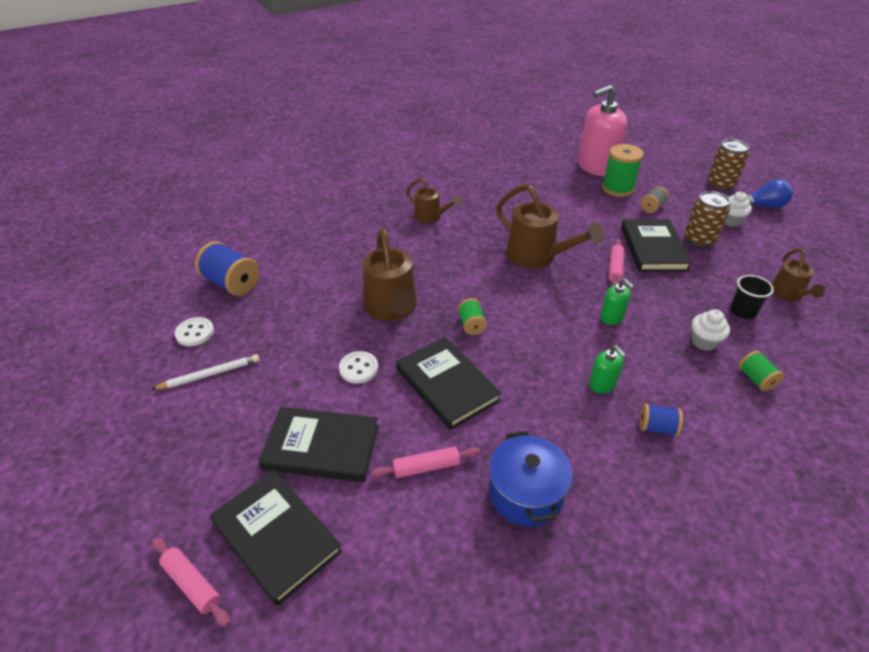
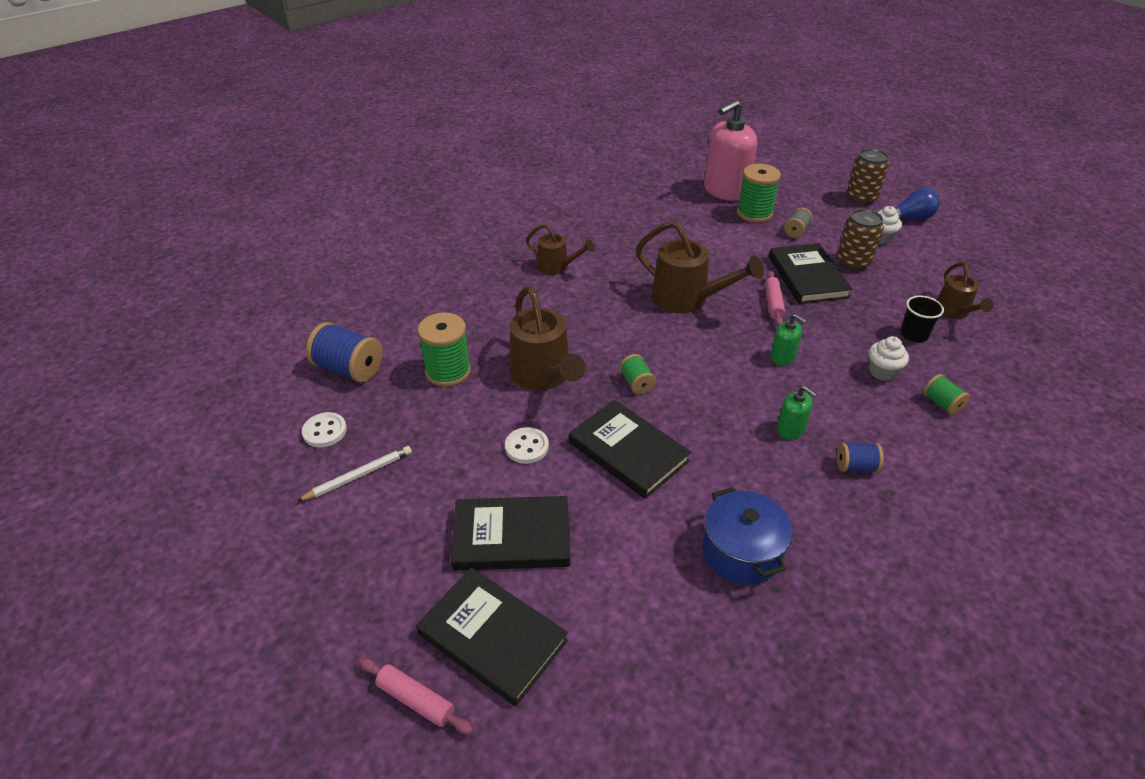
camera: 10 degrees left, 0 degrees up
(312, 295) = (448, 371): none -> green spool
(426, 467) = (631, 541): pink rolling pin -> none

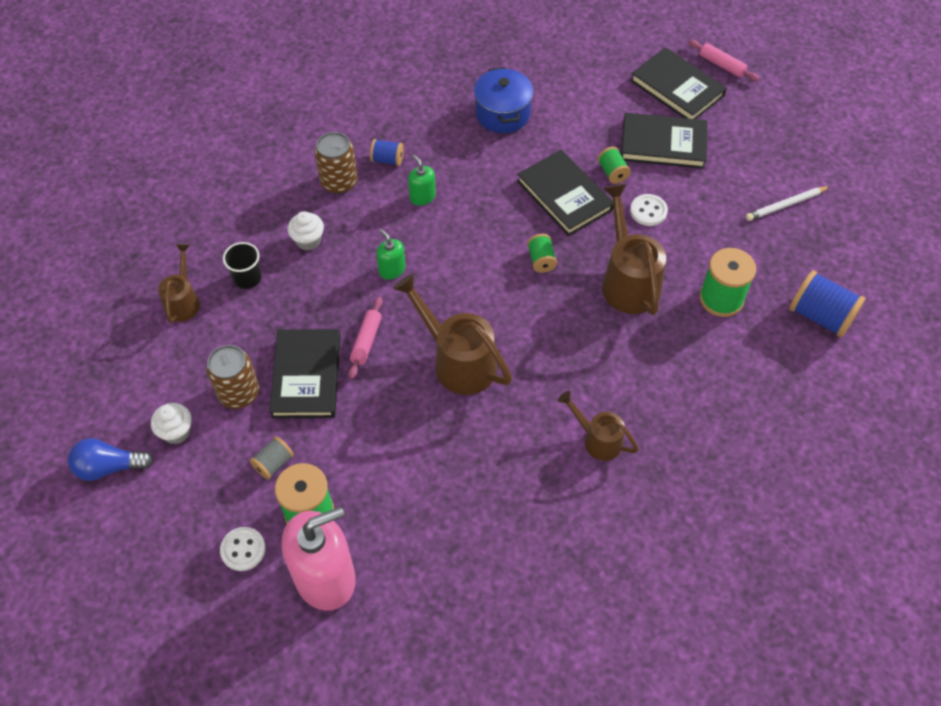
camera: 170 degrees left, 15 degrees up
(325, 431) = (825, 249): white button -> white button (243, 549)
(861, 198) = (141, 524): brown can -> brown can (339, 182)
(941, 403) = (279, 202): green spool -> green spool (612, 172)

